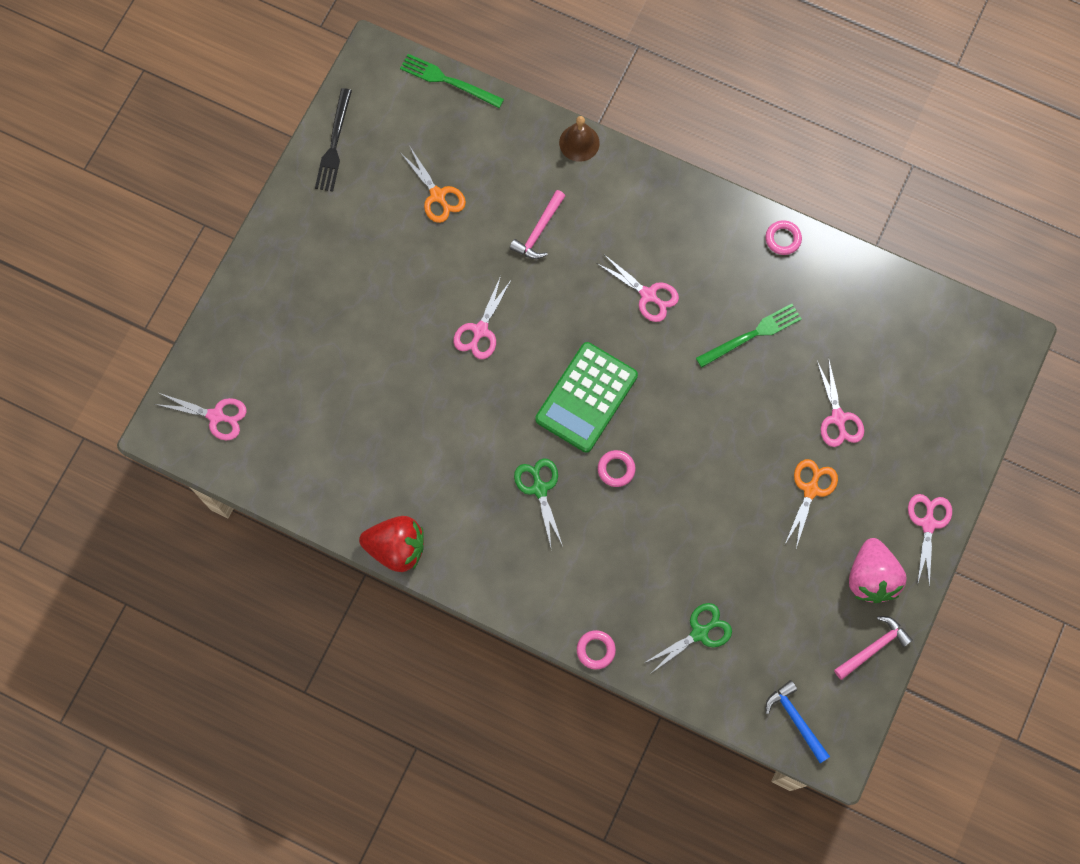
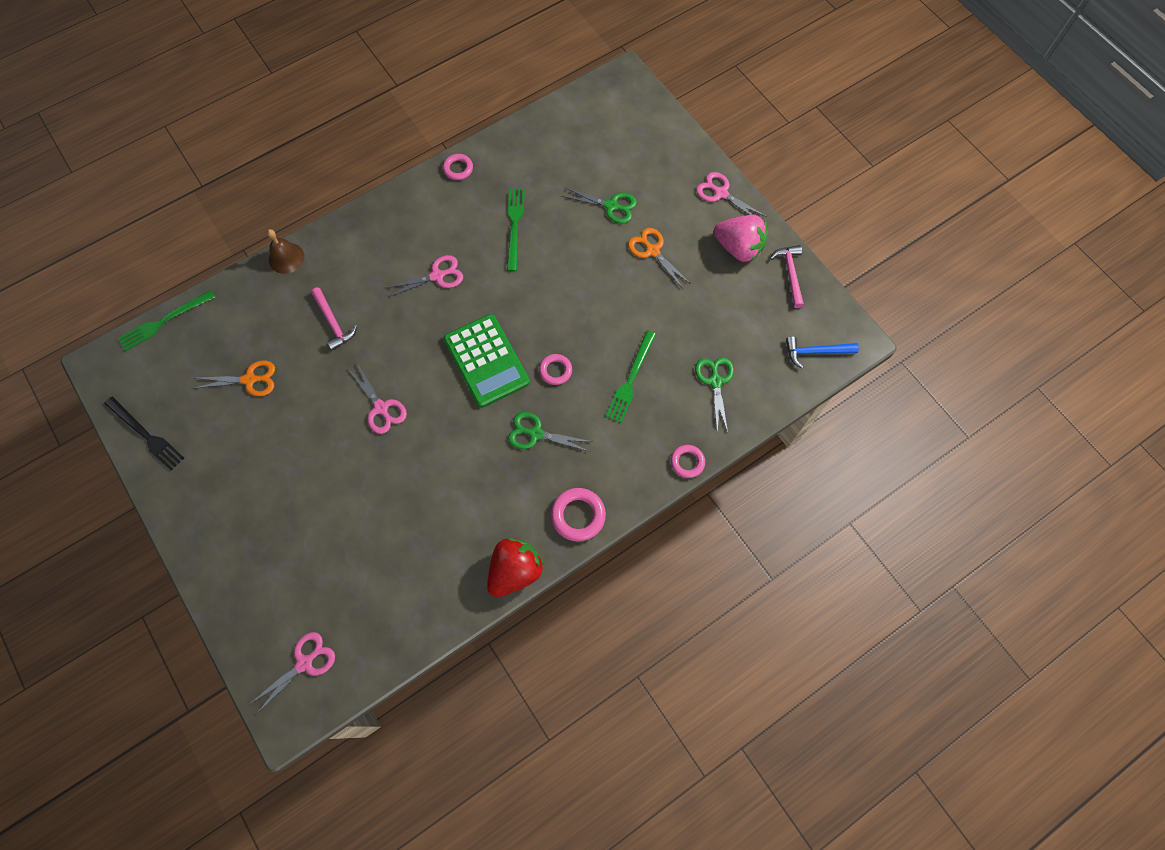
camera: 60 degrees left, 5 degrees down
(481, 575) = (578, 515): none -> pink ring
(651, 547) = (631, 379): none -> green fork
(838, 418) = (611, 206): pink scissors -> green scissors

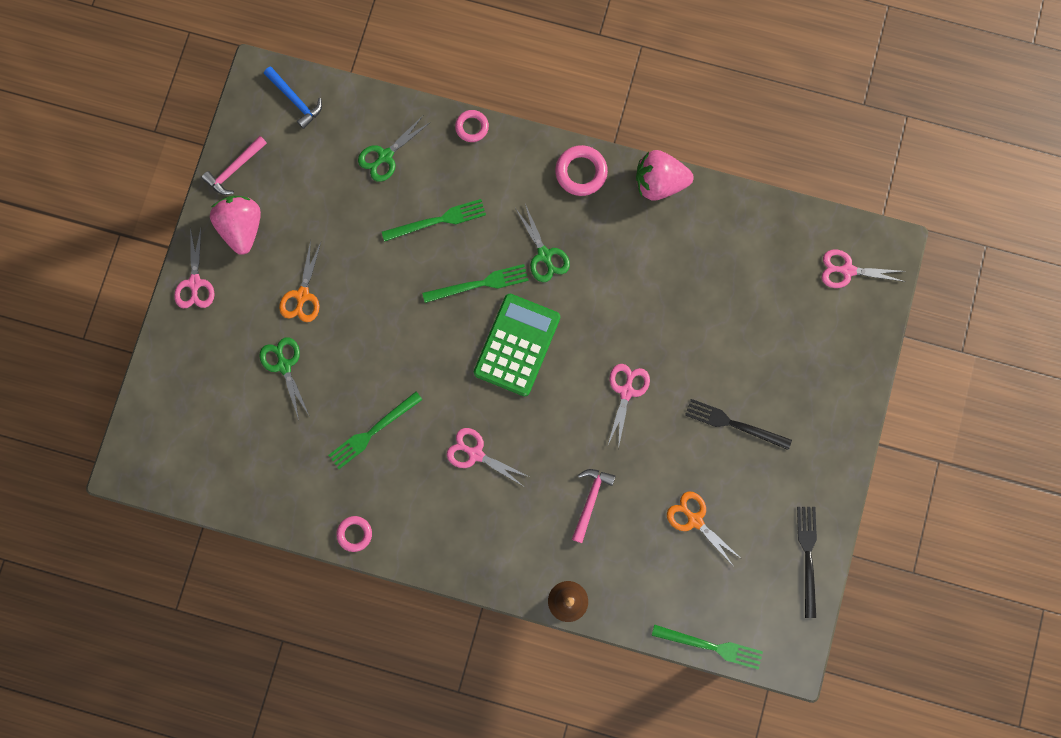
camera: 130 degrees left, 10 degrees up
(283, 464) = (734, 424): none -> black fork
(515, 571) = (659, 183): red strawberry -> pink strawberry
(555, 370) = (479, 284): pink ring -> green fork

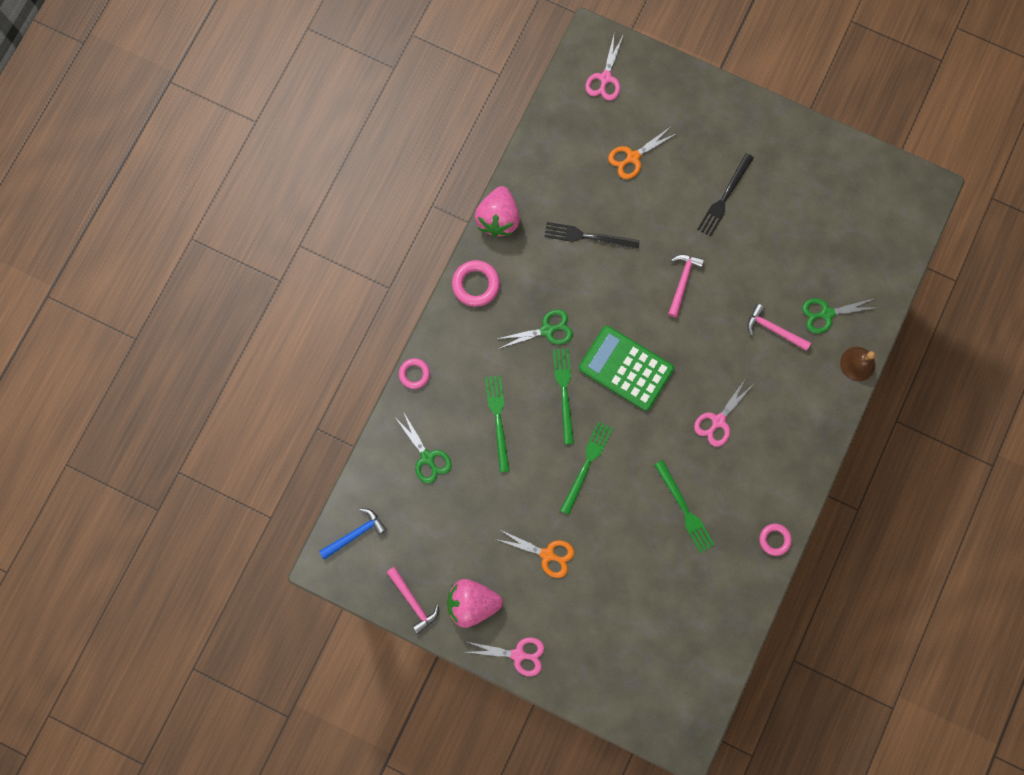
camera: 80 degrees left, 0 degrees up
(284, 365) = (611, 581): green scissors -> green scissors (826, 313)
(626, 391) = (682, 281): pink scissors -> pink hammer
(695, 520) = (802, 245): orange scissors -> orange scissors (632, 157)
(711, 646) = (910, 252): green fork -> green fork (586, 464)
(807, 557) = (845, 160): black fork -> black fork (588, 236)

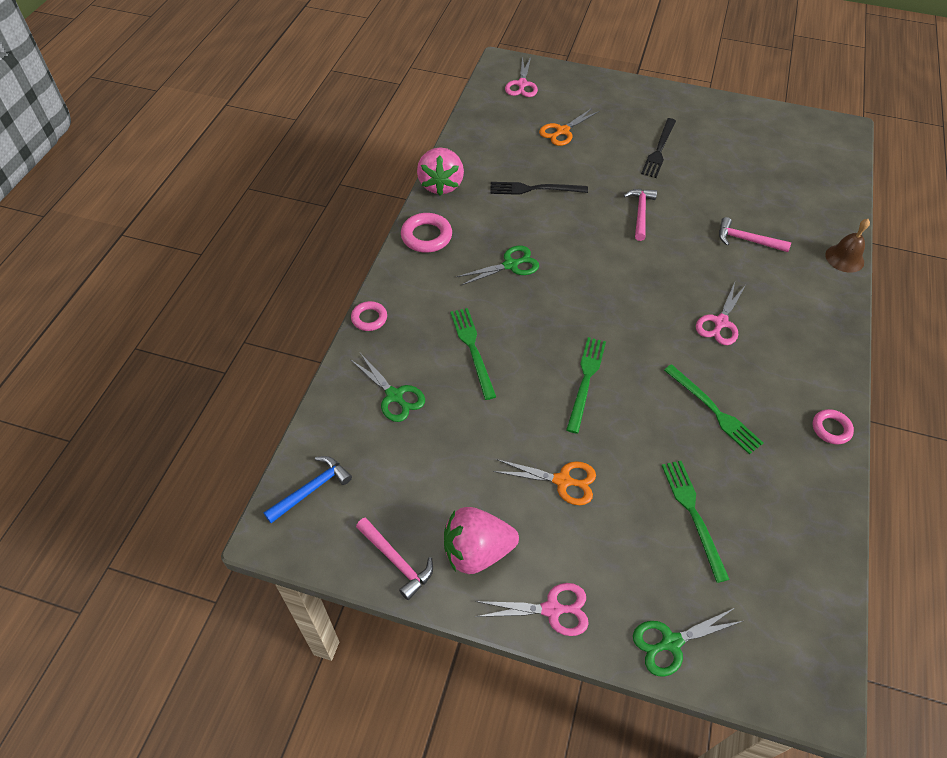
camera: 10 degrees left, 25 degrees down
(564, 392) = (542, 316): green fork -> green fork (693, 514)
(625, 368) = (604, 288): green calculator -> none
(826, 313) = (794, 223): green scissors -> green scissors (671, 642)

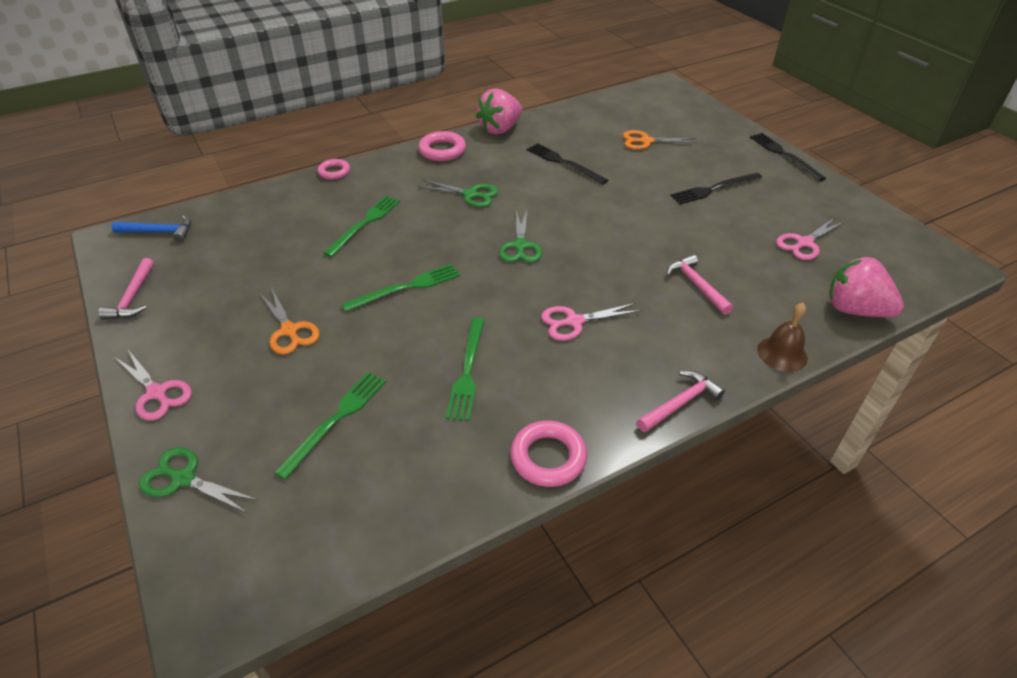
camera: 45 degrees right, 10 degrees down
(394, 396) = (278, 218): green scissors -> green scissors (520, 246)
(477, 551) = (177, 327): pink strawberry -> pink strawberry (855, 310)
(522, 84) = (660, 102): pink scissors -> pink scissors (804, 243)
(640, 213) = (626, 218): pink hammer -> pink hammer (680, 403)
(662, 90) = (784, 155): none -> black fork
(831, 429) = (548, 457): pink ring -> pink ring, size x1.54

